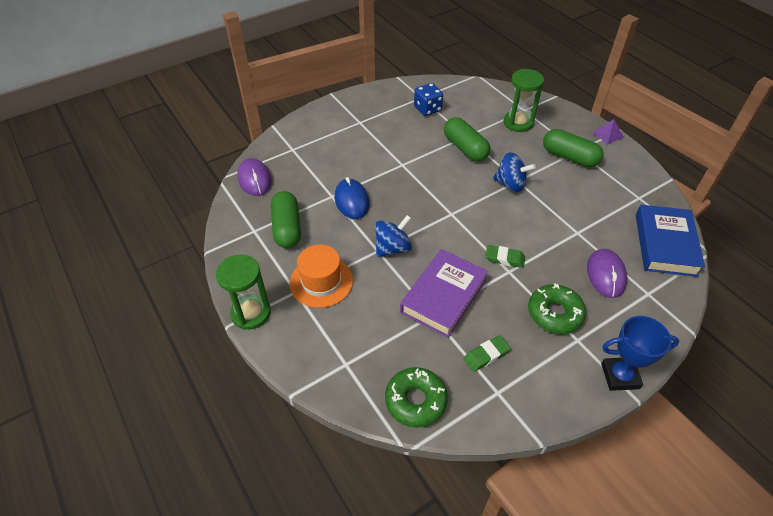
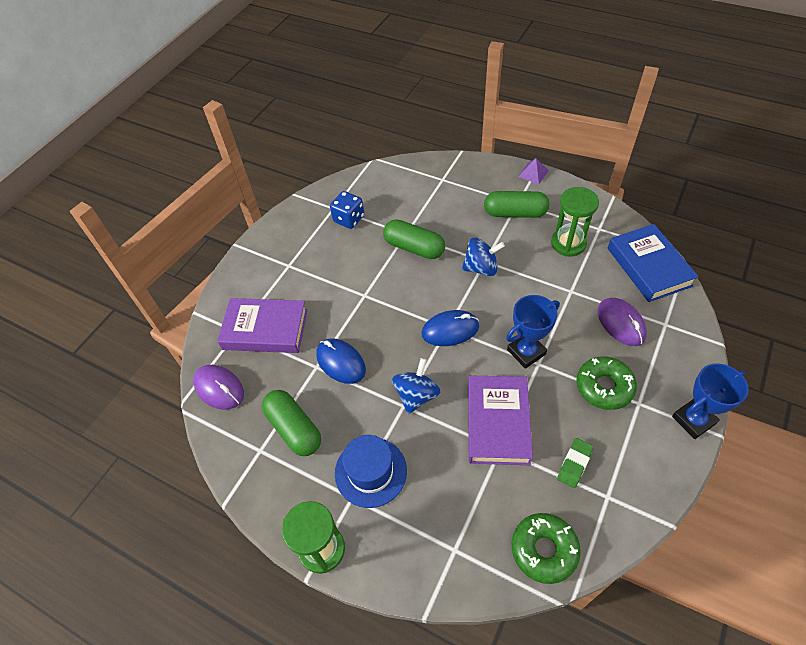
camera: 25 degrees left, 5 degrees up
(313, 156) = (265, 329): none -> purple book
(321, 282) = (370, 472): orange hat -> blue hat
(452, 216) = (450, 330): none -> blue mouse
(504, 258) = (526, 352): green eraser -> blue trophy
(518, 123) = (445, 196): green hourglass -> green hourglass (568, 243)

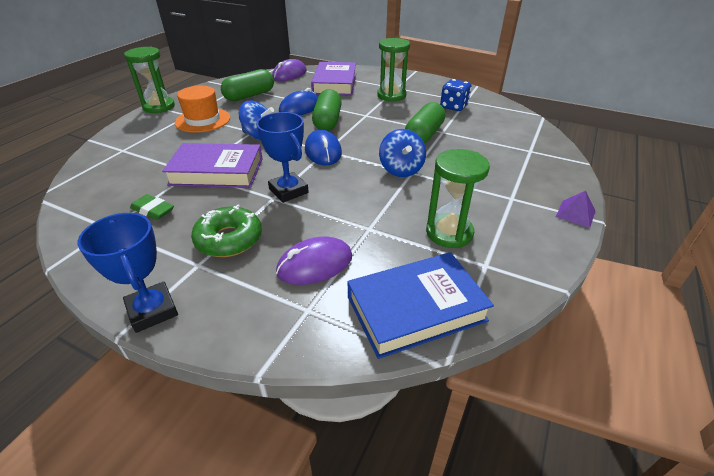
camera: 85 degrees right, 15 degrees down
(313, 271) = (391, 95): none -> green hourglass
(370, 472) = (203, 120): blue hat -> orange hat
(515, 213) = (492, 195): green capsule -> green capsule (327, 121)
(544, 550) = (90, 188): green donut -> none

